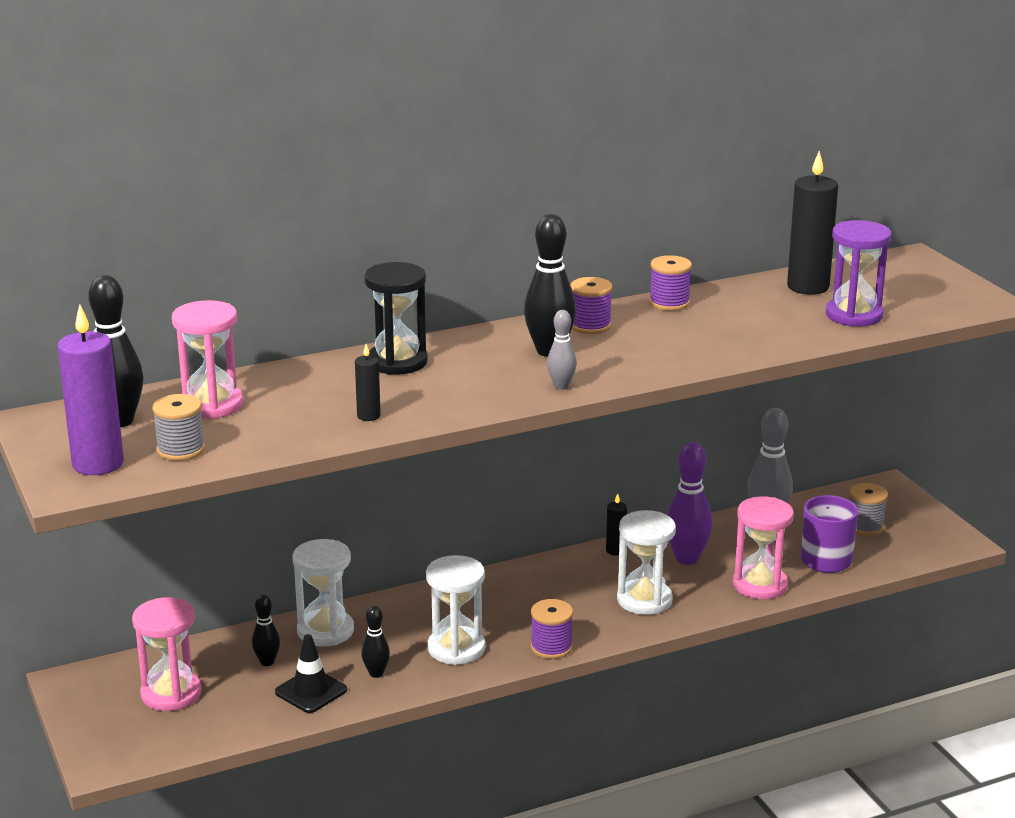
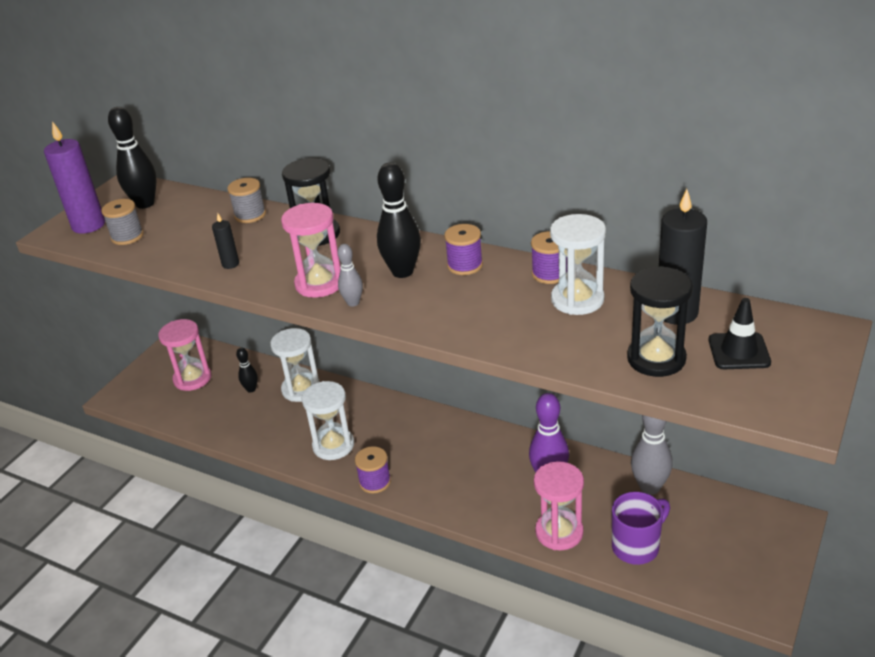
camera: 55 degrees right, 10 degrees up
(211, 405) = (192, 215): pink hourglass -> pink hourglass (319, 283)
(311, 691) = (238, 421): black traffic cone -> black traffic cone (739, 351)
(376, 673) = (277, 432): black bowling pin -> none
(615, 550) = (518, 442): black candle -> none
(644, 600) = (474, 489): white hourglass -> white hourglass (577, 300)
(854, 315) = (656, 359): purple hourglass -> black hourglass
(865, 526) = (713, 541): grey spool -> grey spool (250, 215)

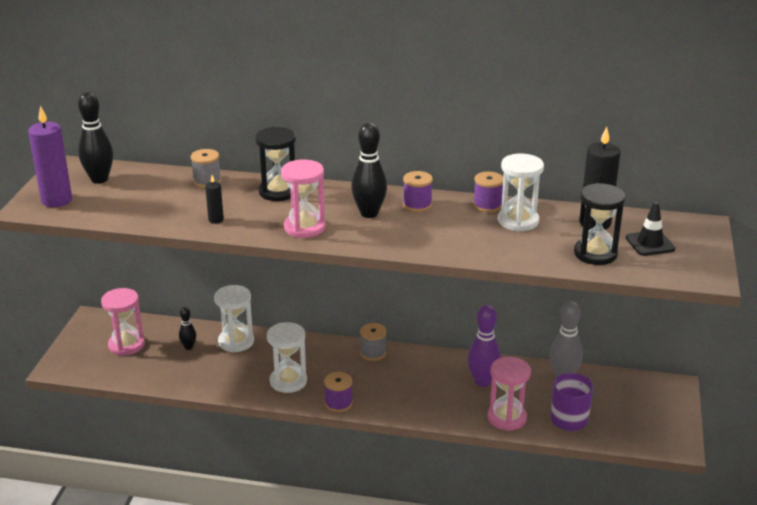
camera: 20 degrees left, 5 degrees down
(127, 236) = (102, 206): grey spool -> grey spool (373, 353)
(353, 303) = (342, 238): grey bowling pin -> none

